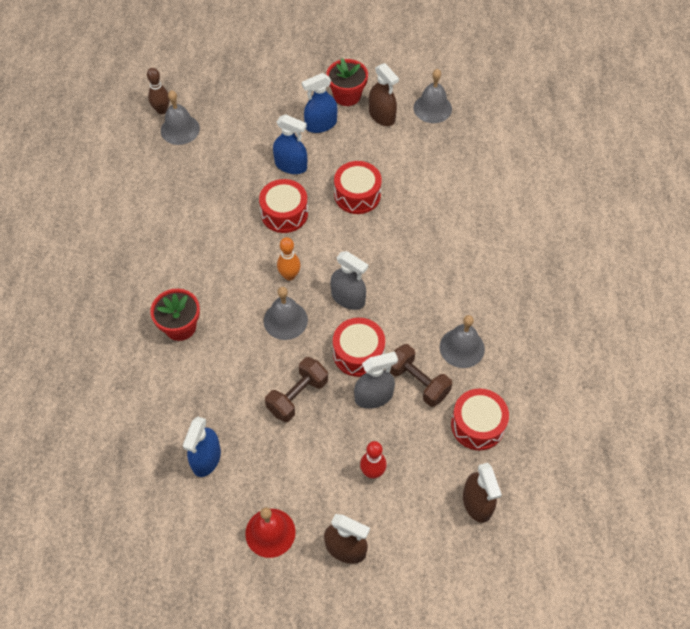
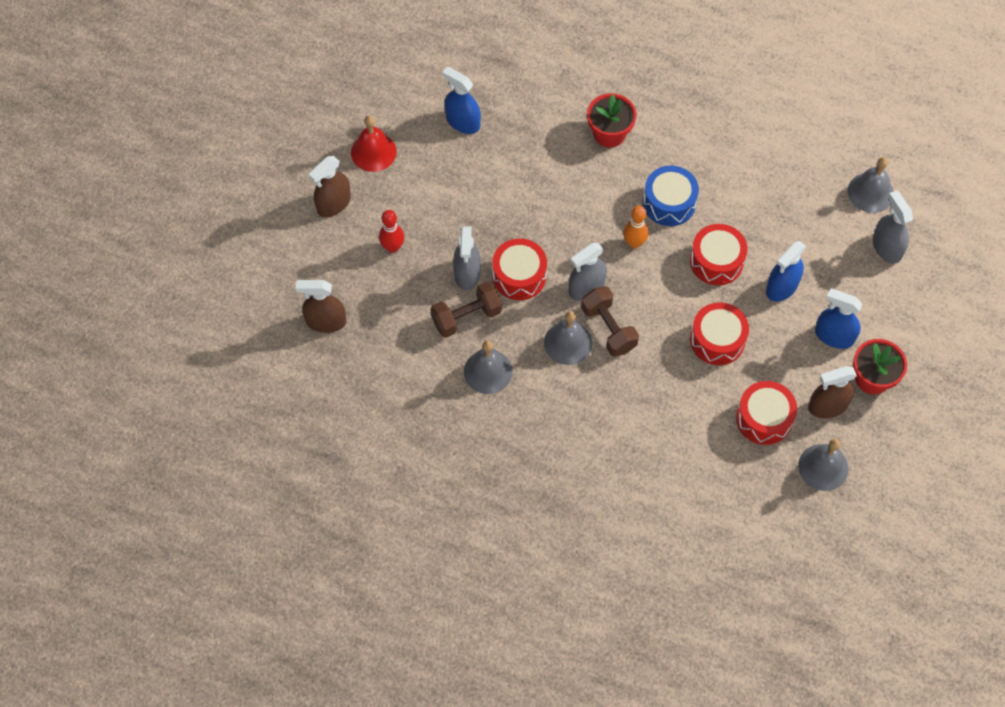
camera: 110 degrees right, 5 degrees up
(162, 110) = (906, 181): brown bowling pin -> none
(228, 110) = (886, 247): none -> grey spray bottle
(239, 261) = (669, 203): none -> blue drum
(285, 320) = (582, 224): grey bell -> grey bell (568, 343)
(297, 396) = (494, 210): brown dumbbell -> brown dumbbell (608, 328)
(321, 124) = (834, 336): blue spray bottle -> blue spray bottle turned 60 degrees counterclockwise
(477, 425) = (400, 352): red drum -> red drum (764, 418)

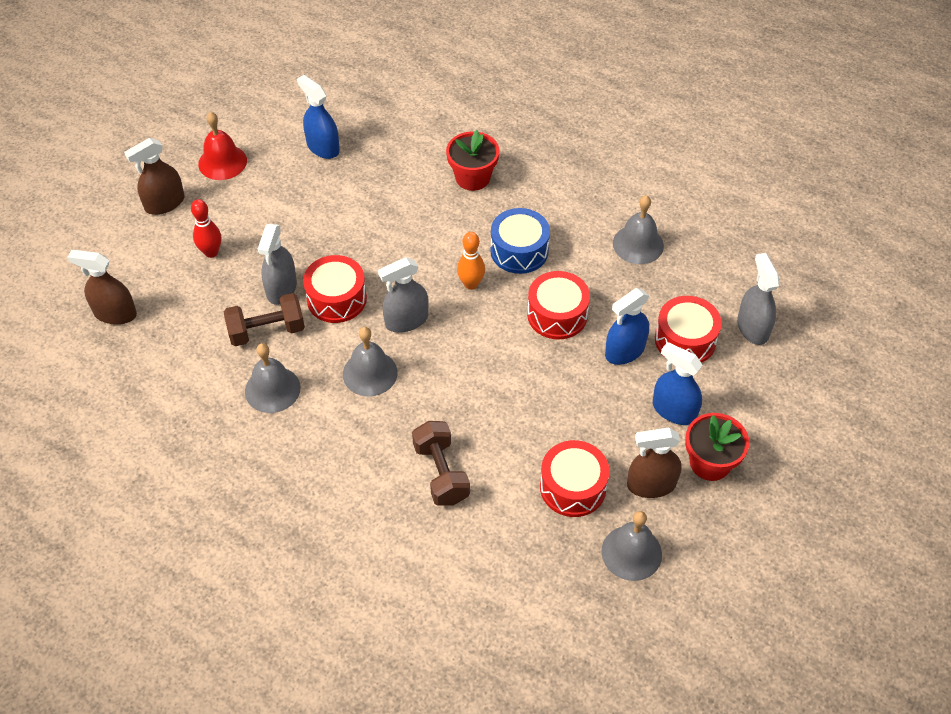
camera: 10 degrees right, 10 degrees down
(608, 328) = (419, 365): brown dumbbell -> brown dumbbell (441, 473)
(717, 340) = (538, 395): red drum -> red drum (685, 340)
(870, 192) = (744, 270): grey bell -> grey bell (638, 244)

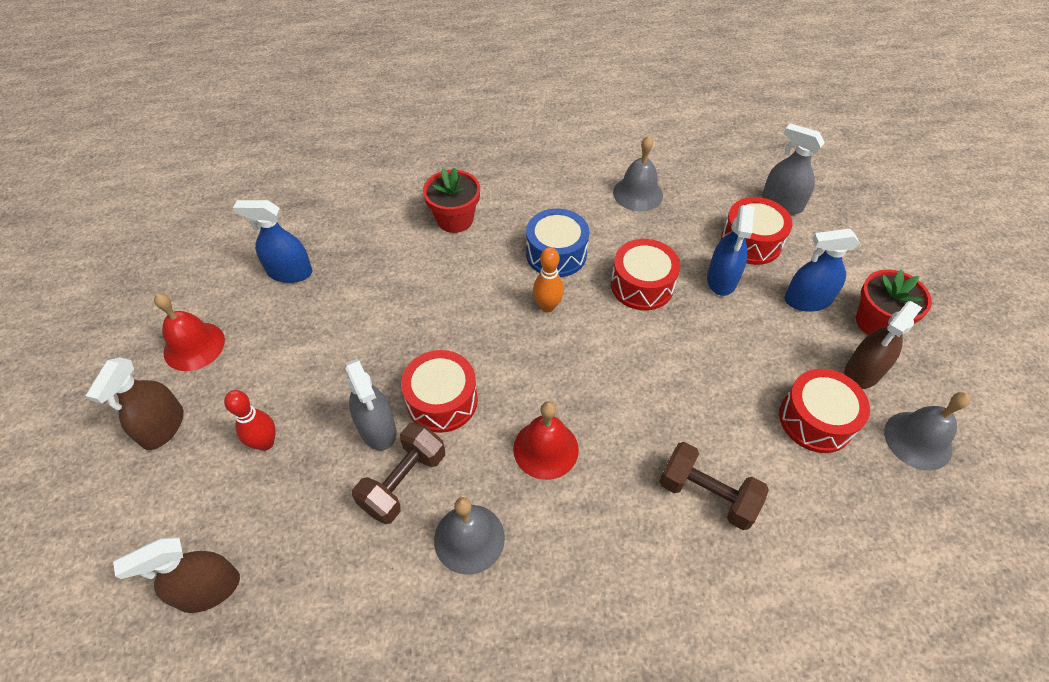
camera: 40 degrees left, 0 degrees up
(370, 373) = (545, 449): grey bell -> red bell
(406, 320) = (527, 376): grey spray bottle -> none

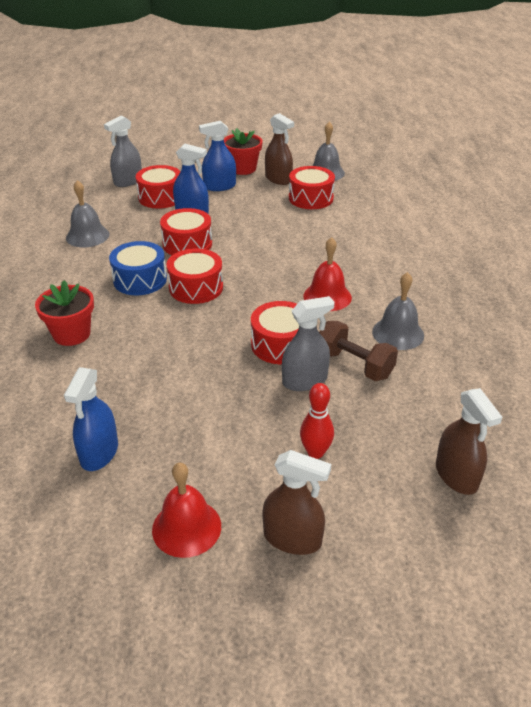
camera: 85 degrees left, 15 degrees down
(547, 306) = (196, 288): orange bowling pin -> red drum
(707, 495) = (361, 239): brown dumbbell -> none
(807, 300) = (219, 186): blue spray bottle -> blue spray bottle turned 75 degrees clockwise

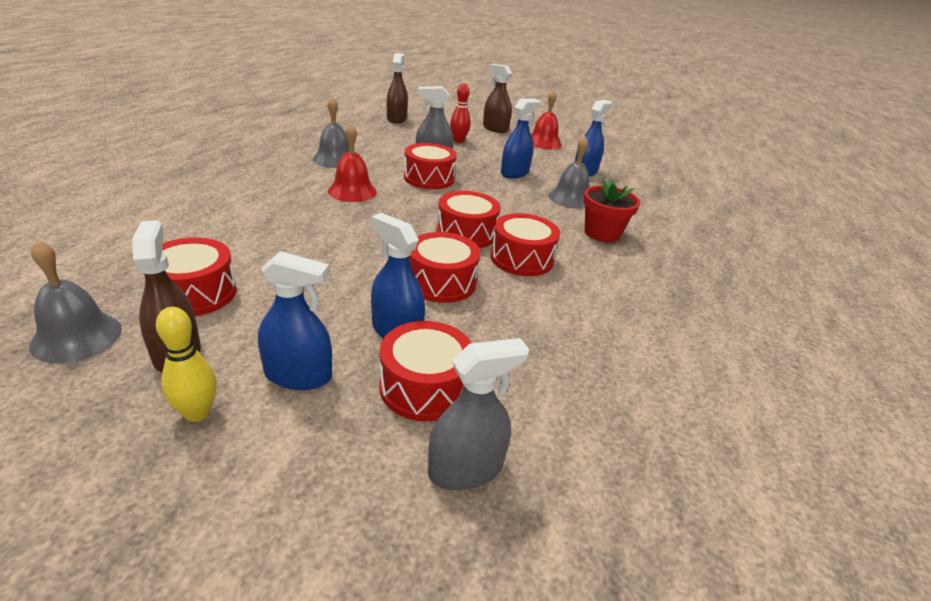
camera: 160 degrees left, 5 degrees down
(87, 236) = (576, 342): grey bell -> grey bell (570, 198)
(140, 280) = (521, 259): blue drum -> red drum
(195, 401) = (514, 173): none -> blue spray bottle
(243, 169) = (197, 413): red flower pot -> yellow bowling pin
(354, 365) = (390, 157): brown dumbbell -> none

